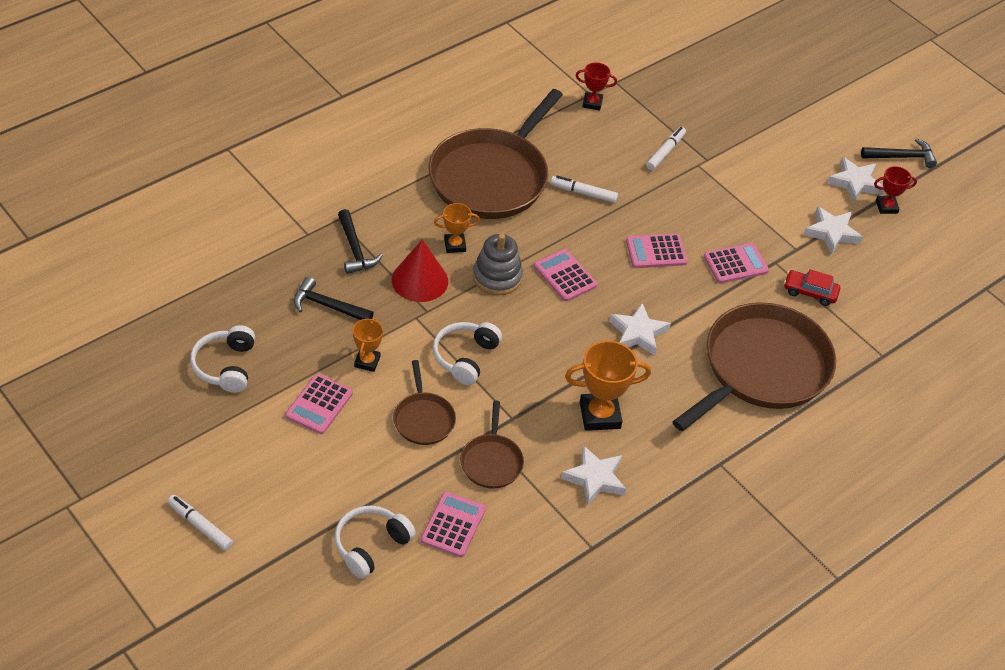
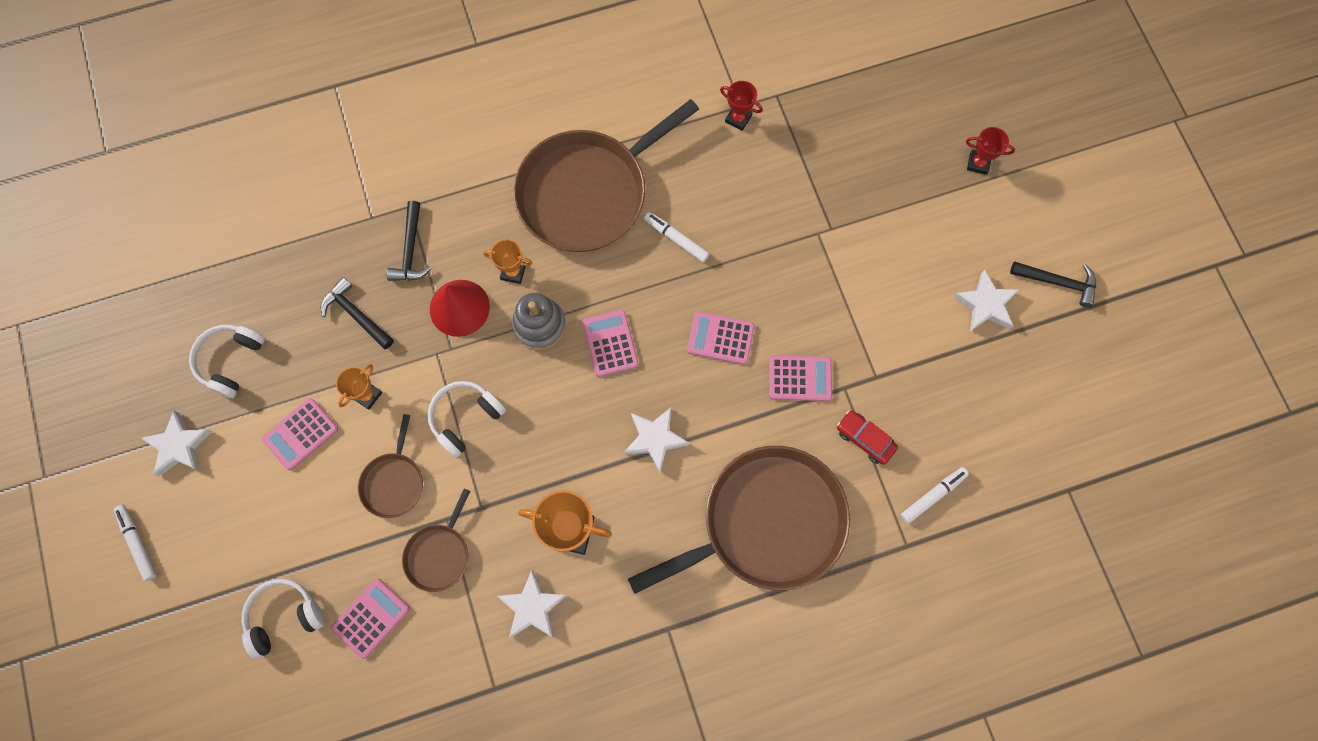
camera: 25 degrees right, 25 degrees up
(665, 152) = (789, 206): white marker -> white marker (932, 496)
(832, 233) = (927, 366): white star -> white star (179, 446)
(886, 207) = (1006, 347): red trophy -> red trophy (978, 163)

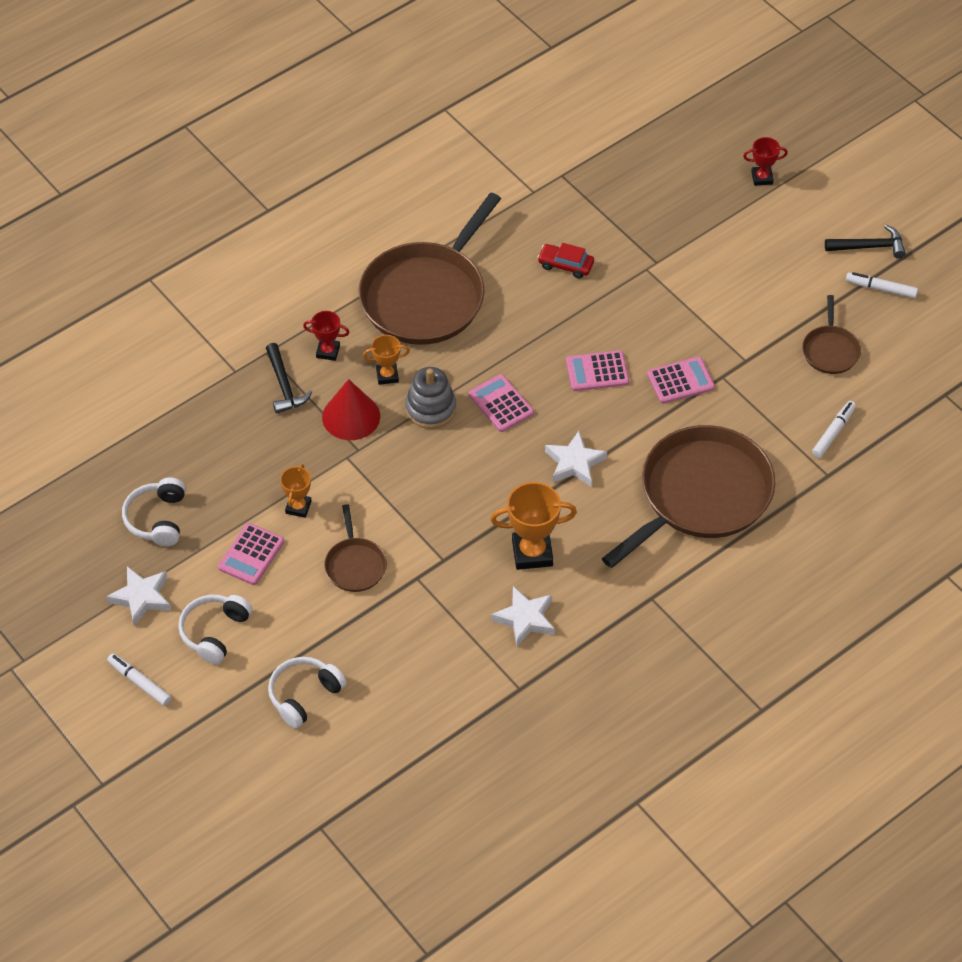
camera: 20 degrees left, 20 degrees down
(356, 314) = (258, 449): black hammer -> none
(371, 618) = (384, 671): pink calculator -> none
(439, 554) = (422, 606): brown pan -> brown pan (830, 350)
(465, 418) = (397, 498): white headphones -> white headphones (214, 632)
(676, 239) = (523, 309): white marker -> white marker (881, 289)
(738, 118) = (535, 202): red trophy -> red trophy (328, 351)
(865, 439) = (757, 408): red car -> red car (565, 265)
(985, 304) = (815, 280): white star -> none

